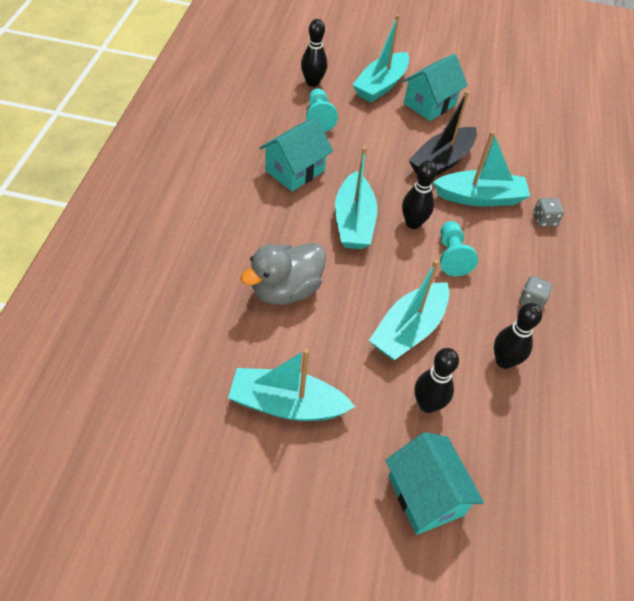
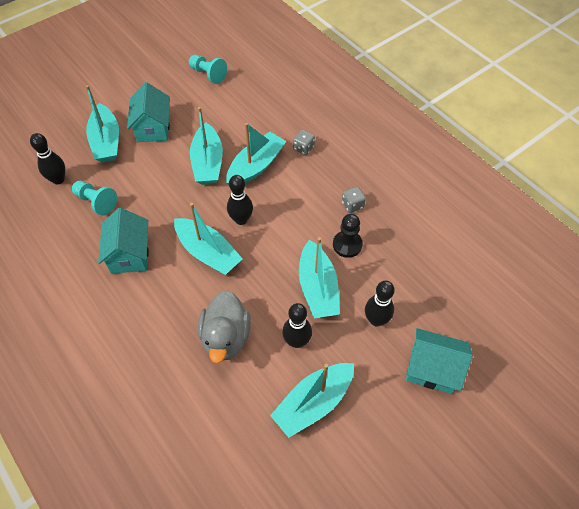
camera: 45 degrees left, 5 degrees up
(441, 162) = (207, 162): black boat -> turquoise boat
(451, 256) = (285, 219): turquoise pawn -> turquoise pawn (208, 74)
(482, 324) = (347, 245): none -> black pawn
(504, 361) = (380, 254): black bowling pin -> black bowling pin (297, 341)

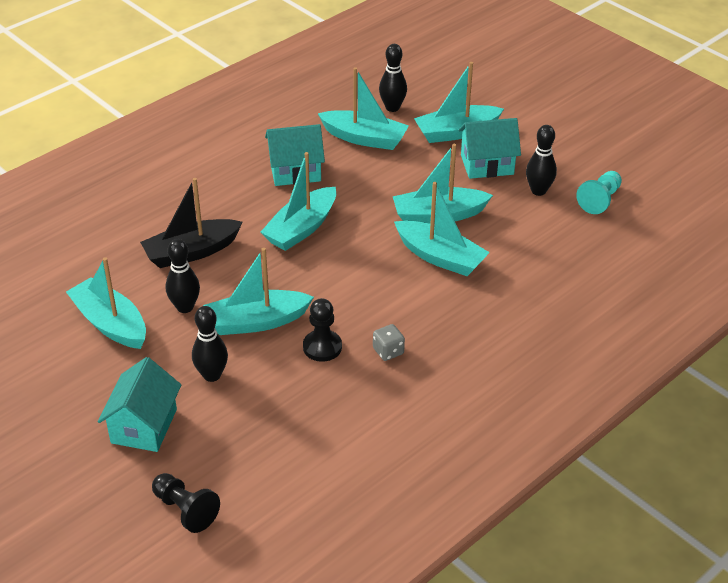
camera: 85 degrees right, 15 degrees down
(96, 202) = (364, 138): turquoise pawn -> turquoise boat
(226, 337) = (191, 252): grey duck -> black boat
(241, 219) = (352, 251): black bowling pin -> black bowling pin (538, 191)
(303, 148) = (482, 300): grey dice -> none
(510, 337) = (185, 510): none -> black pawn

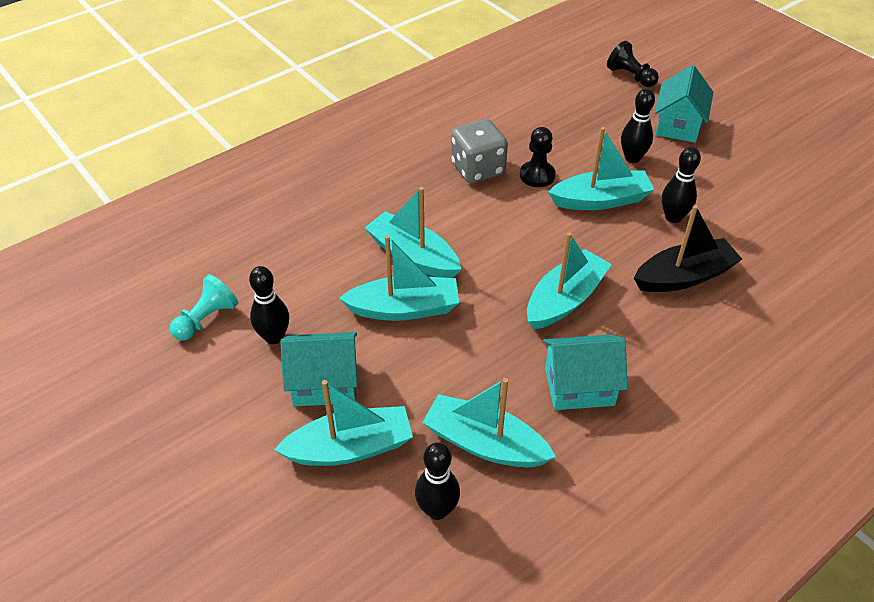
camera: 175 degrees left, 5 degrees up
(110, 323) = (740, 205): turquoise boat -> none
(388, 351) = (478, 169): grey dice -> grey dice, size x1.96

